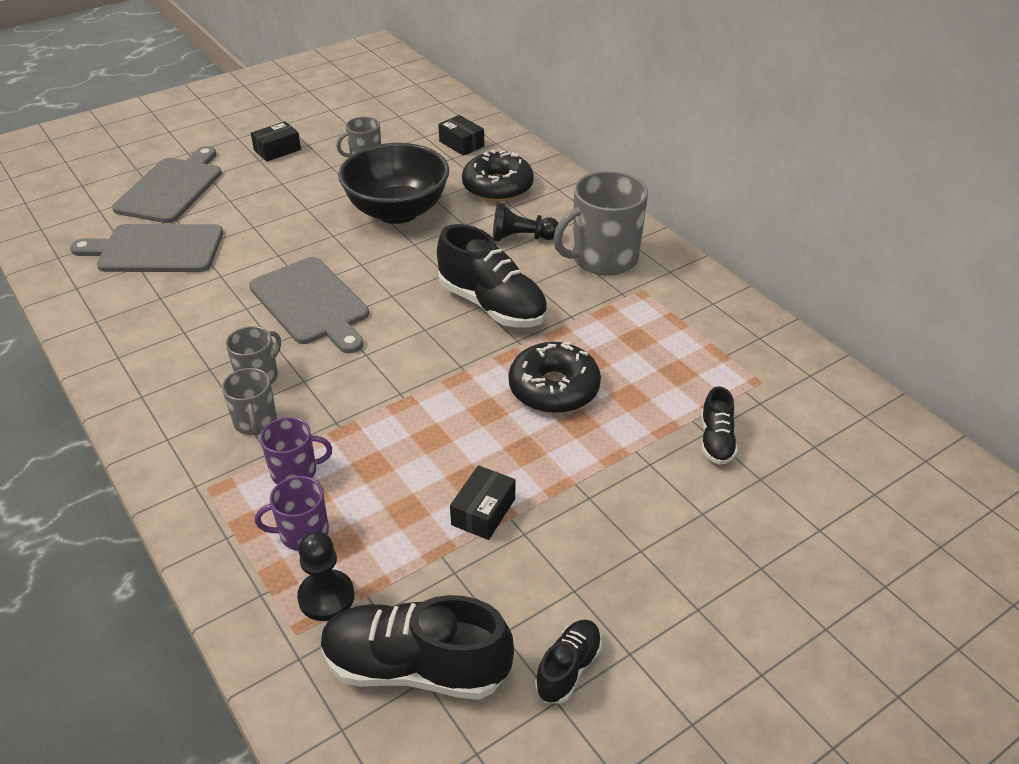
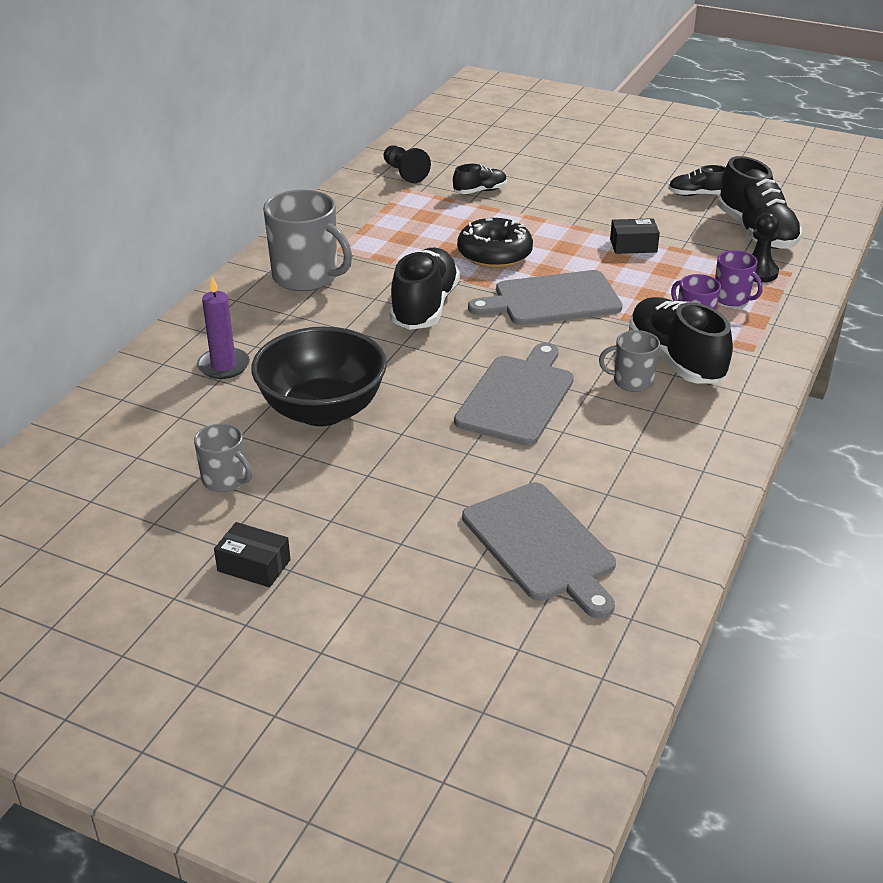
camera: 120 degrees left, 5 degrees down
(171, 188) = (416, 611): grey cutting board -> grey cutting board (552, 300)
(255, 422) = (675, 359): grey mug -> black shoe
(461, 144) = (140, 422): black box -> none
(497, 187) = (223, 366): black donut -> purple candle
(521, 238) = (308, 324): black pawn -> black pawn (404, 173)

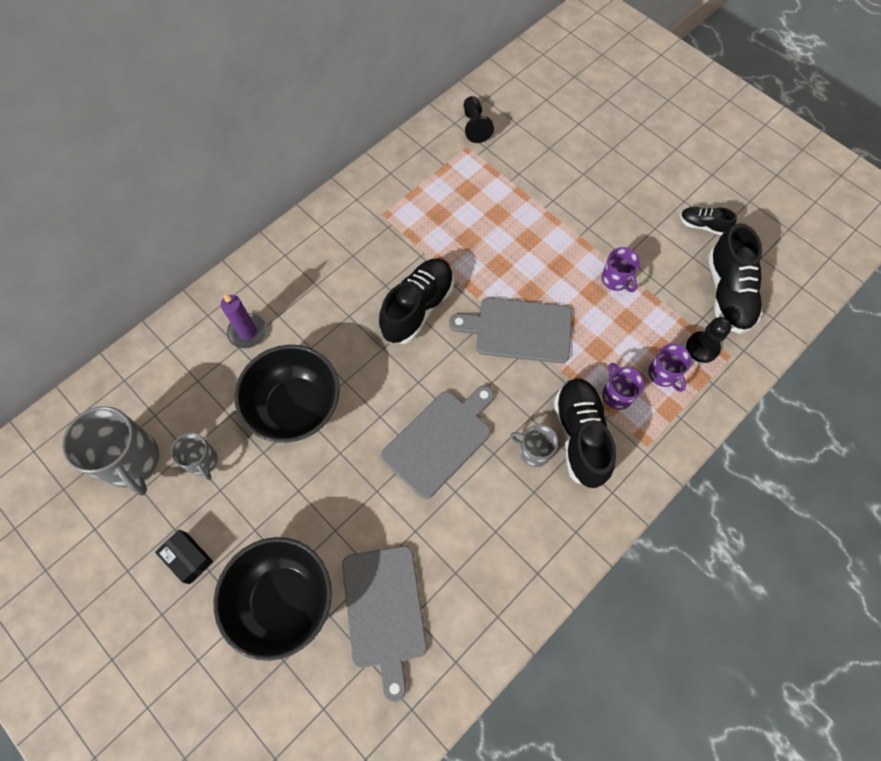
camera: 20 degrees right, 30 degrees up
(306, 277) = (346, 242): grey mug -> grey mug (131, 461)
(405, 569) = (283, 600): none -> black bowl
(480, 191) = (524, 168): black shoe -> none
(494, 254) = (500, 257): black donut -> none
(633, 245) = (616, 279): black box -> purple mug

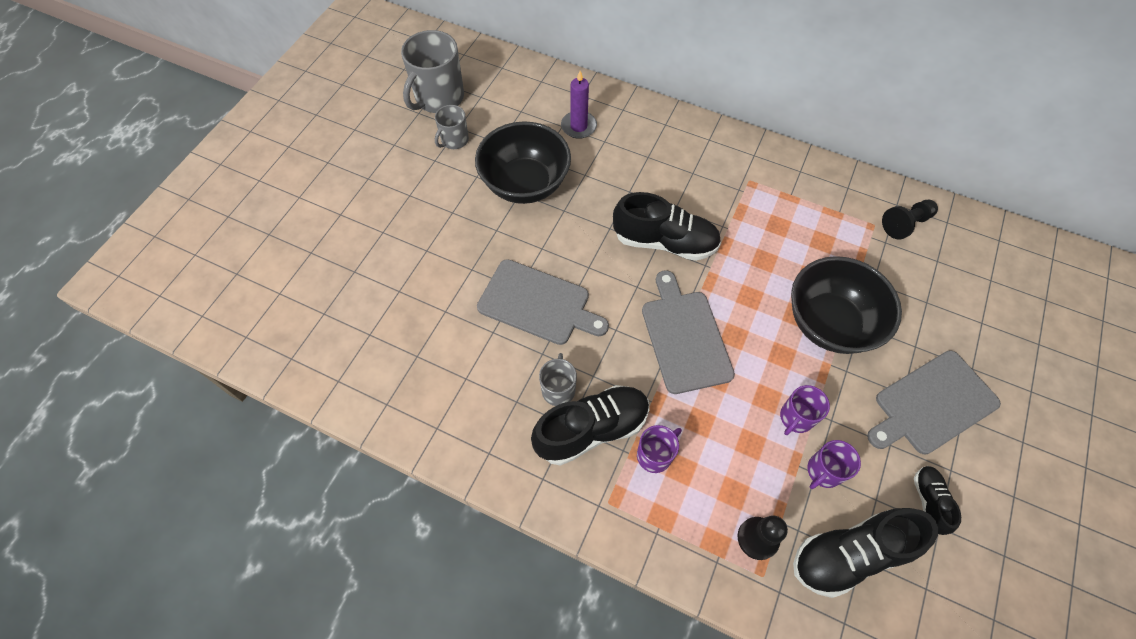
camera: 70 degrees right, 5 degrees down
(188, 558) = (374, 161): black box -> none
(283, 600) = (358, 235): black bowl -> black bowl (829, 323)
(385, 611) = (368, 311): grey cutting board -> grey cutting board (932, 404)
(663, 374) = (702, 500): purple mug -> purple mug (823, 471)

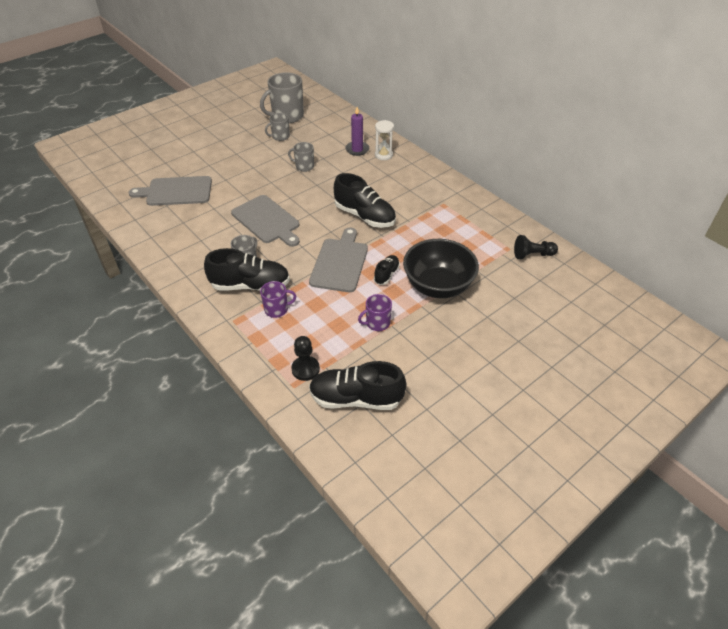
camera: 25 degrees right, 15 degrees down
(525, 184) = (304, 166): black bowl -> grey mug
(620, 124) = (383, 155): none -> white hourglass
(823, 471) = (373, 354): purple mug -> none
(929, 501) = (430, 394): black shoe -> black shoe (386, 274)
(932, 404) = (474, 348): grey cutting board -> grey cutting board (176, 191)

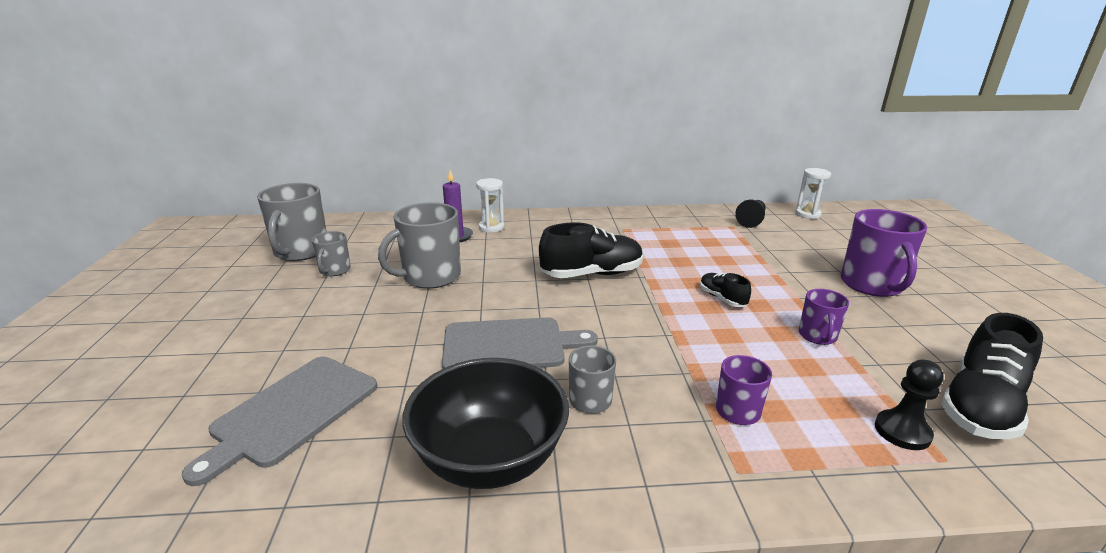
camera: 55 degrees left, 20 degrees down
(250, 285) = (656, 417): black shoe -> none
(304, 166) = (430, 277): grey mug -> grey mug, size x1.85
(340, 263) = (670, 321): grey cutting board -> none
(438, 286) = (768, 277): black bowl -> black bowl (490, 459)
(478, 336) = (872, 285): none -> purple mug
(586, 280) = (807, 214): none -> white hourglass

